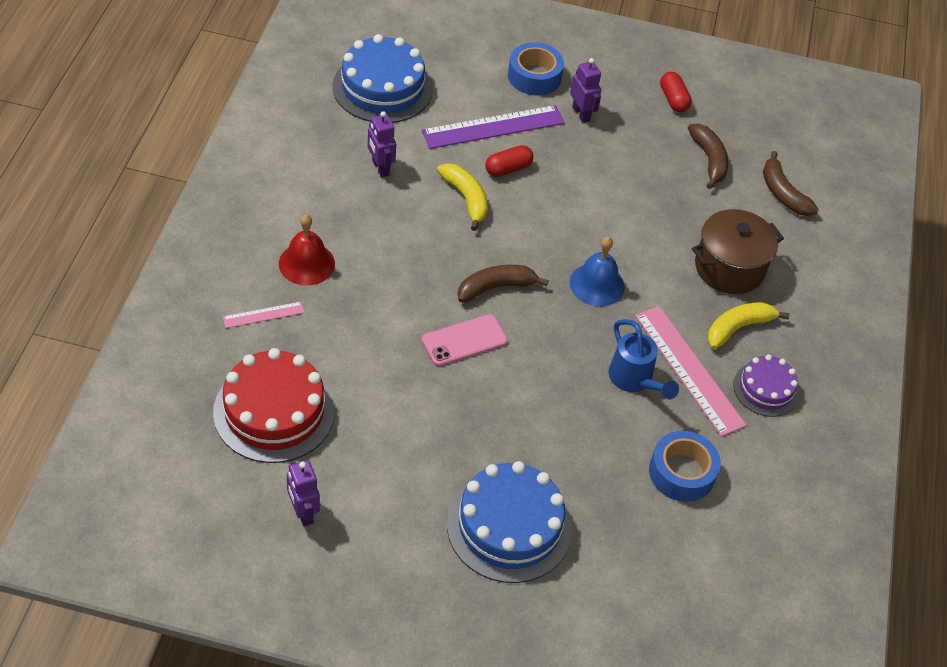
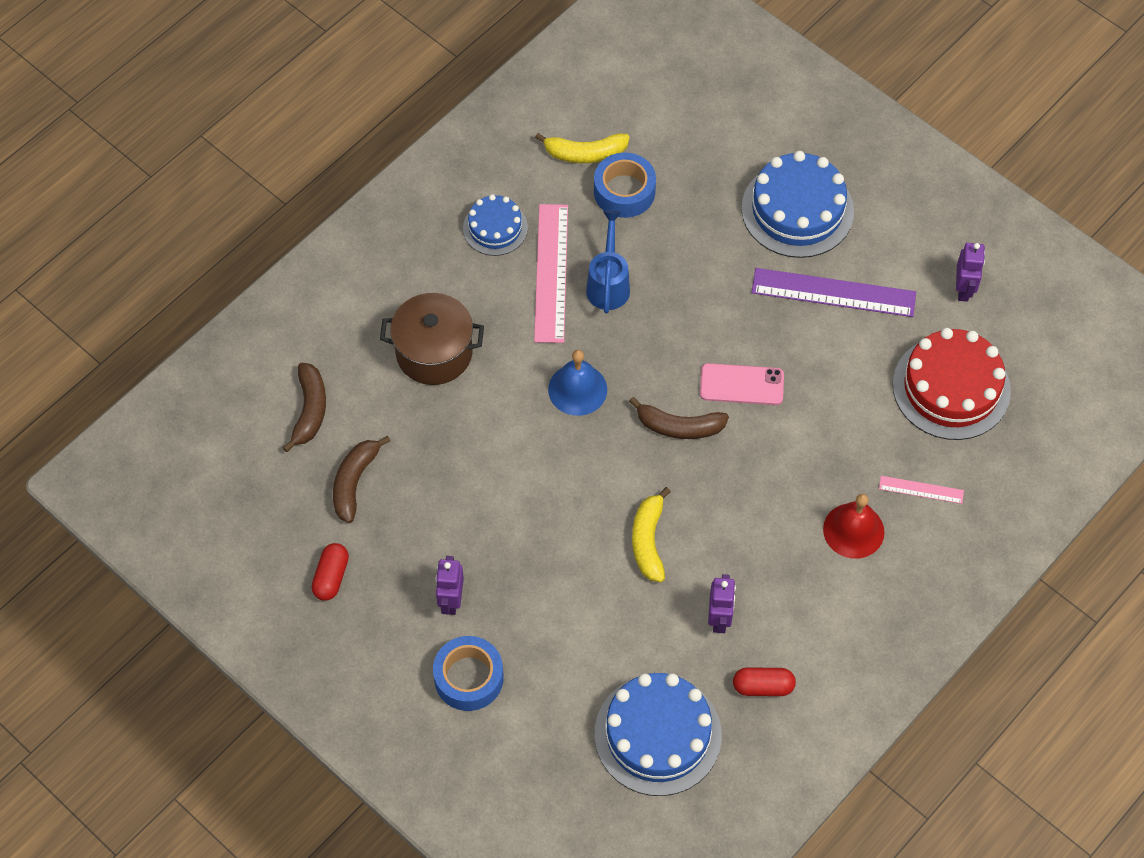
camera: 145 degrees left, 10 degrees up
(493, 127) = (562, 623): purple ruler -> purple ruler (833, 292)
(508, 169) = (580, 560): red capsule -> red capsule (763, 687)
(738, 328) = (474, 291): yellow banana -> yellow banana (585, 153)
(766, 389) = (495, 228): purple cake -> blue cake

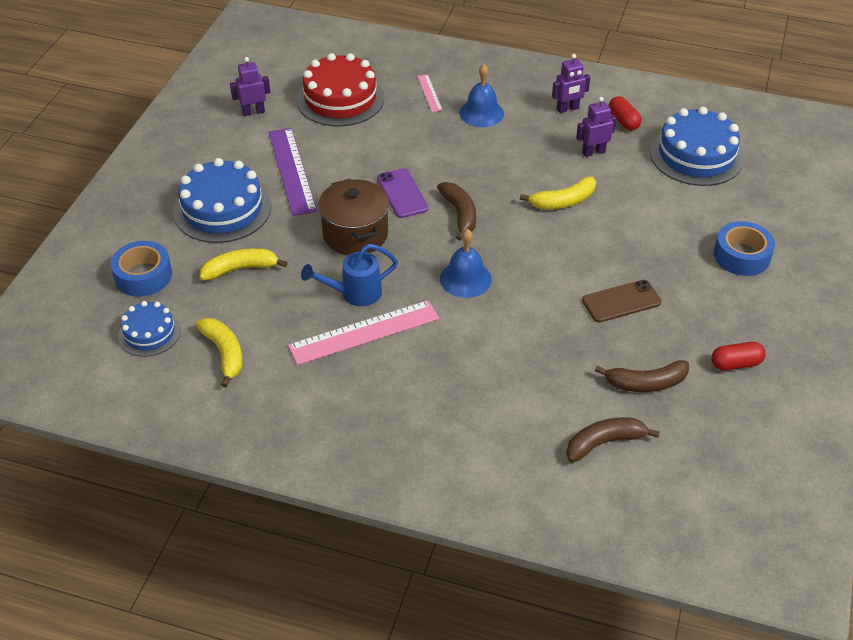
camera: 115 degrees left, 15 degrees down
(434, 353) = (491, 379): brown pot -> brown pot (355, 234)
(451, 601) = (694, 286): purple robot -> purple robot (568, 109)
(468, 518) = (621, 301): none -> brown phone
(495, 228) = (338, 386): blue cake -> blue cake (149, 333)
(624, 191) = (254, 314): blue tape -> blue tape (143, 276)
(695, 199) = (240, 269): none -> yellow banana
(741, 385) = (402, 193): pink phone -> purple phone
(853, 530) = (481, 113): red bell -> blue bell

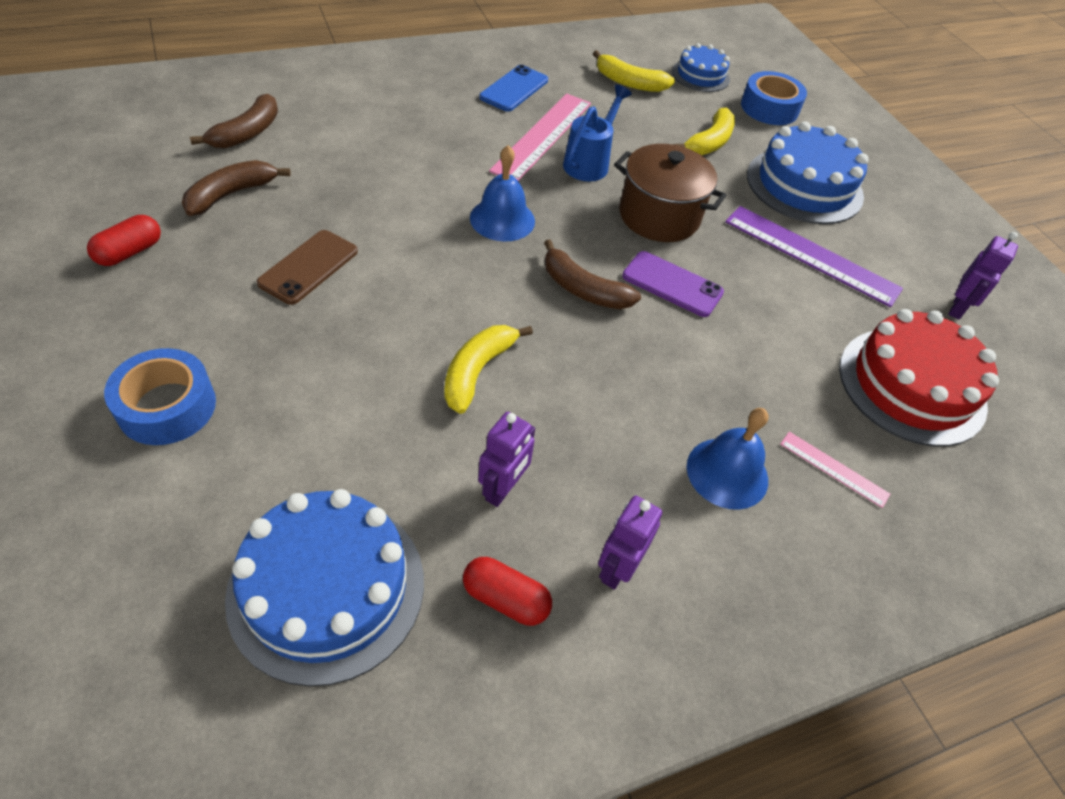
camera: 135 degrees right, 5 degrees up
(335, 392) = (514, 89): none -> blue phone

